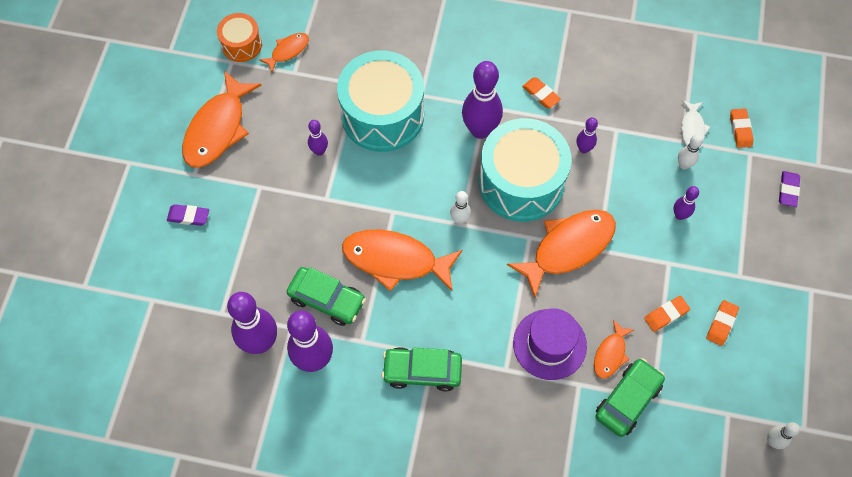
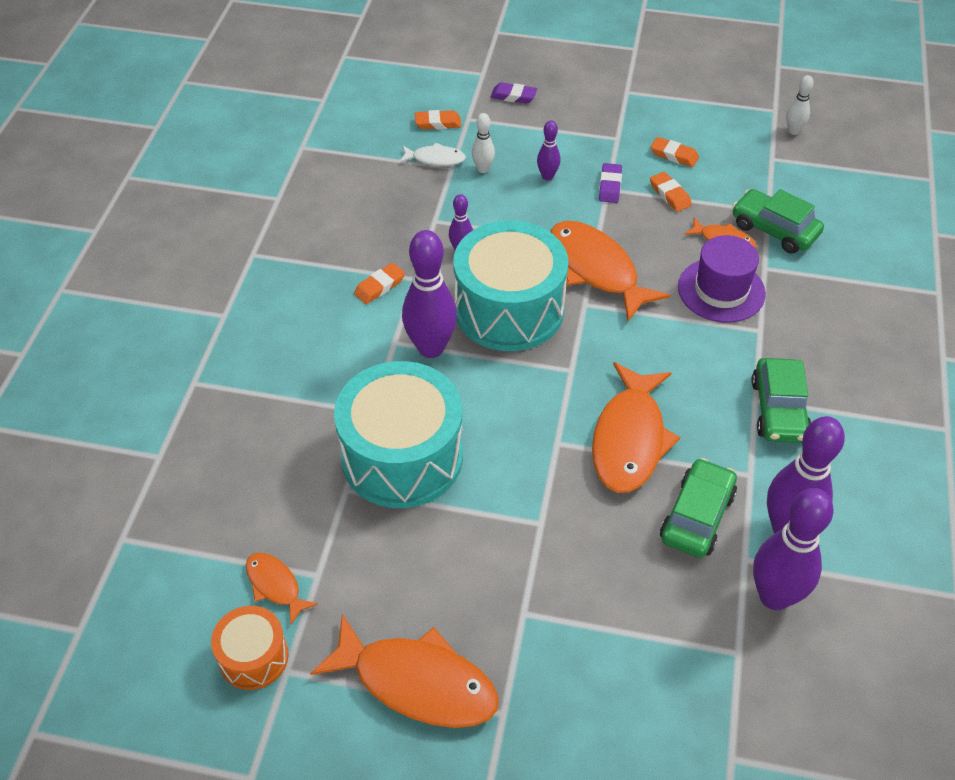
camera: 90 degrees left, 15 degrees down
(188, 216) = (580, 715): purple eraser -> purple eraser (610, 186)
(319, 151) = (461, 534): purple bowling pin -> none
(459, 220) = (565, 371): white bowling pin -> none

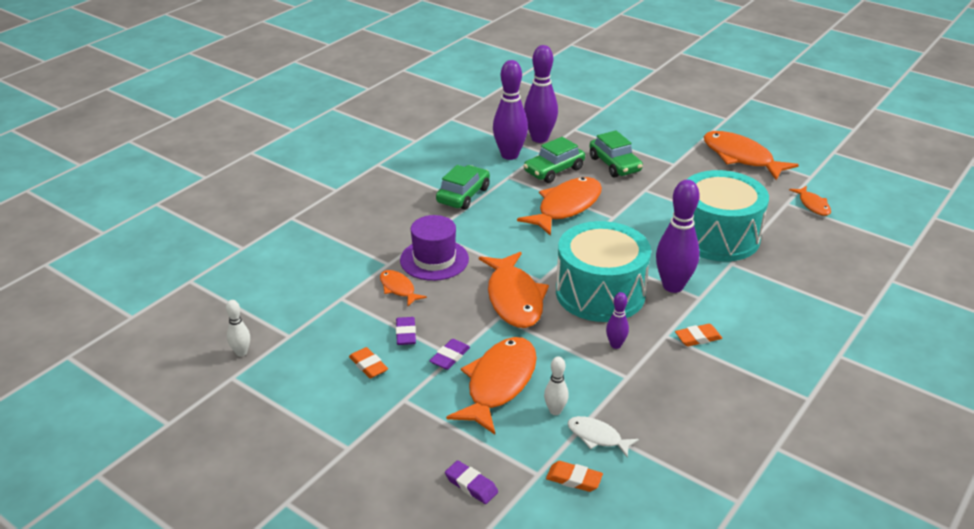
camera: 155 degrees left, 15 degrees down
(253, 657) = (828, 184): orange drum -> none
(547, 176) = (499, 383): purple bowling pin -> orange fish
(670, 195) = (406, 334): orange eraser -> purple eraser
(774, 230) = (352, 284): green car -> green car (615, 164)

